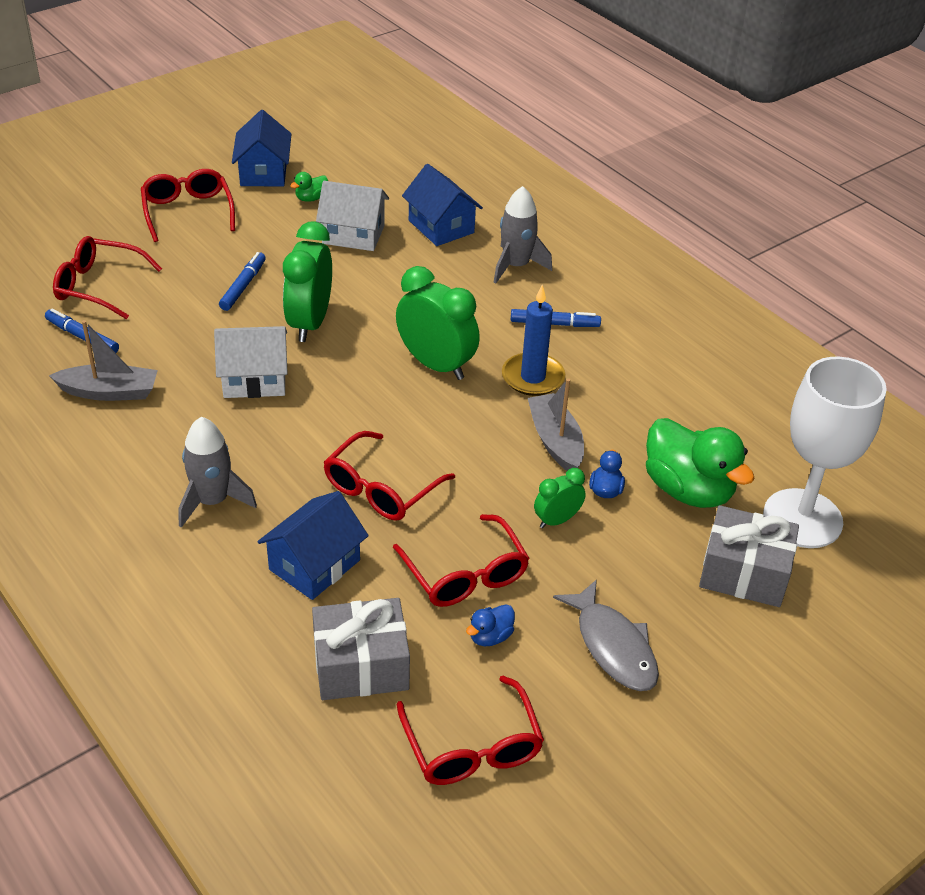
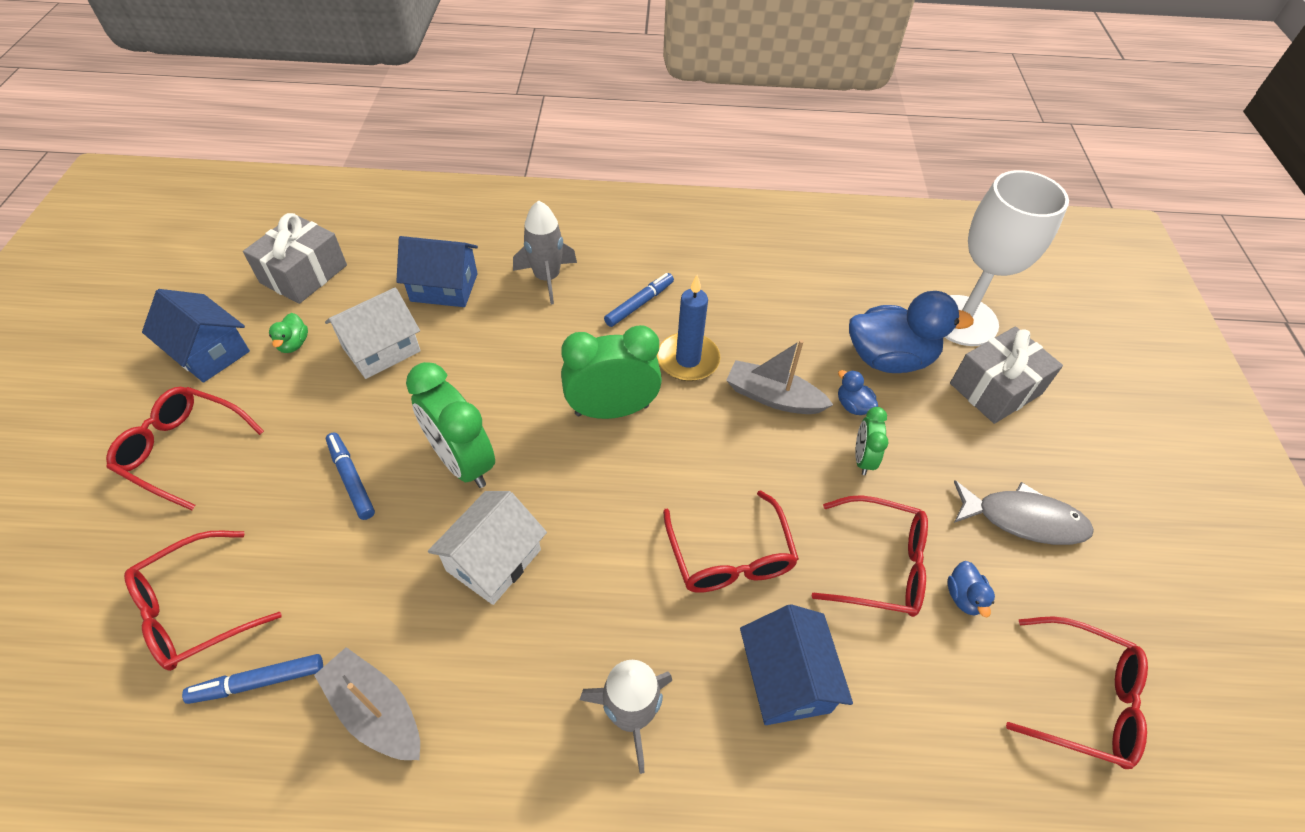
camera: 50 degrees left, 10 degrees up
(109, 392) = (376, 711): grey boat -> grey boat turned 90 degrees counterclockwise
(361, 665) = (939, 726): grey gift -> grey gift (304, 274)
(688, 490) = (889, 359): green duck -> blue duck

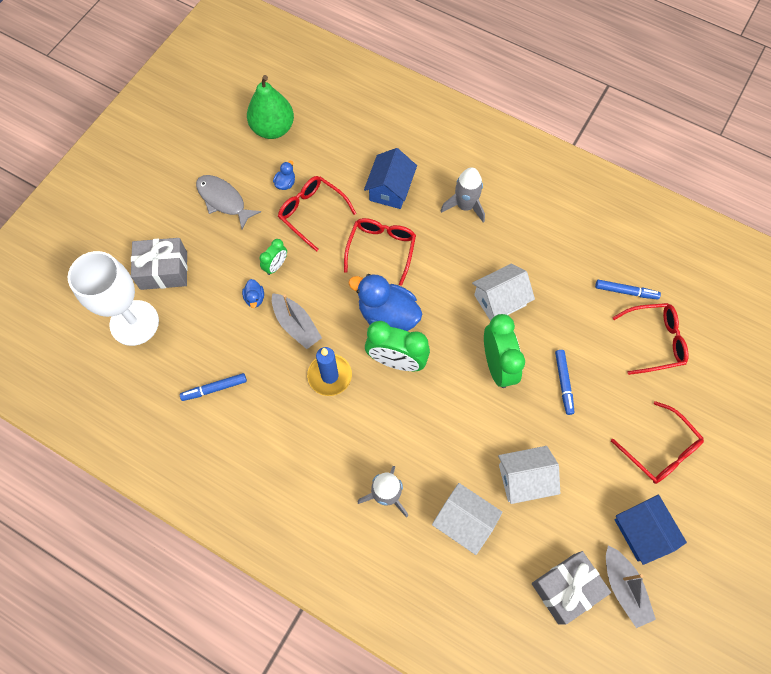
camera: 150 degrees left, 15 degrees up
(293, 344) = (583, 512): green duck -> none
(376, 711) = (575, 256): grey boat -> grey boat (624, 588)
(444, 287) = (464, 521): blue house -> white house
(639, 304) = (334, 438): blue marker -> blue marker (214, 389)
(889, 359) = (206, 318): blue duck -> blue duck (387, 316)
(1083, 699) = (273, 128): red glasses -> green pear

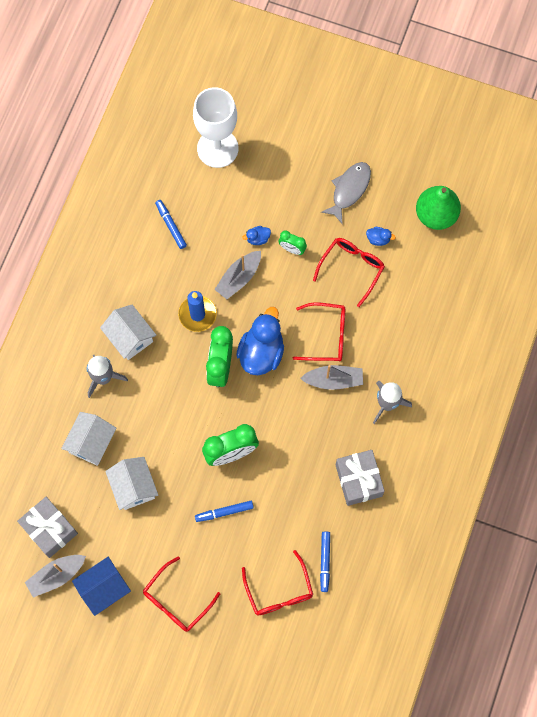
camera: 80 degrees right, 5 degrees up
(164, 270) = (270, 158): grey gift -> grey gift (358, 480)
(390, 189) = (391, 333): blue house -> none
(431, 250) = (333, 380): none -> grey boat
(500, 300) = (294, 448): white house -> white house (130, 337)

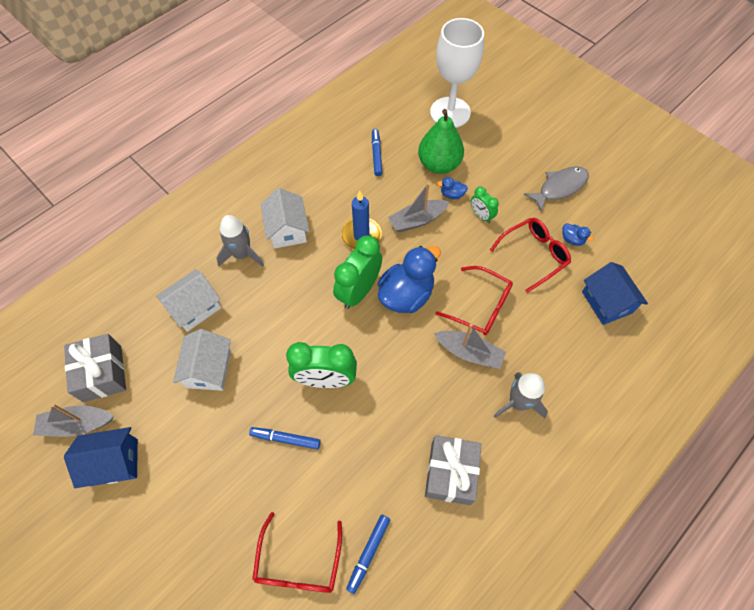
camera: 25 degrees right, 10 degrees down
(176, 601) = (180, 515): red glasses -> none
(426, 287) = (606, 302): none -> blue house
(436, 215) = (641, 241): green pear -> green pear (439, 164)

